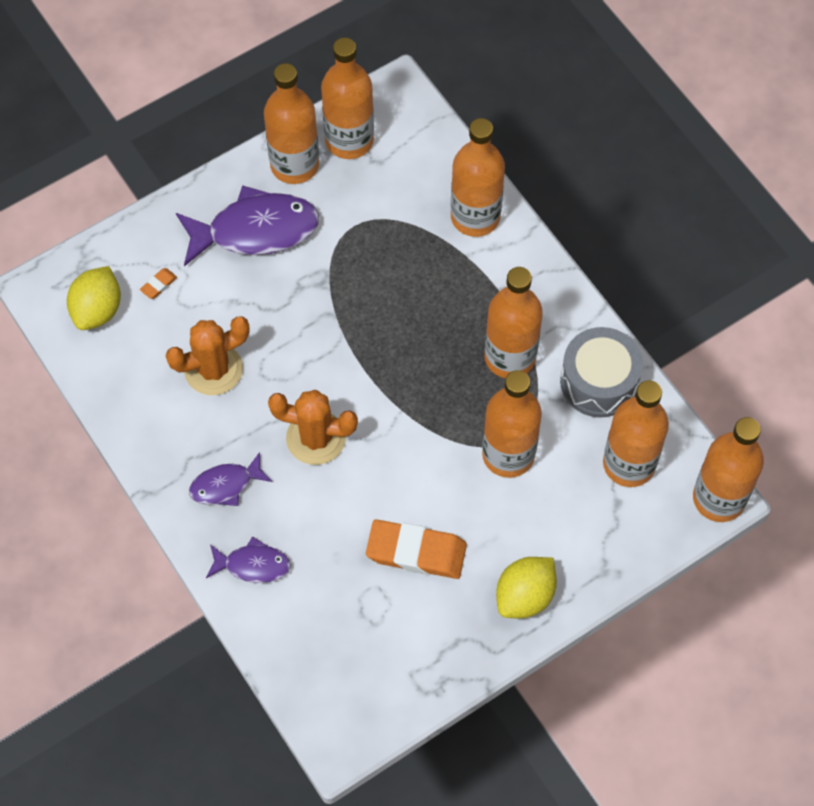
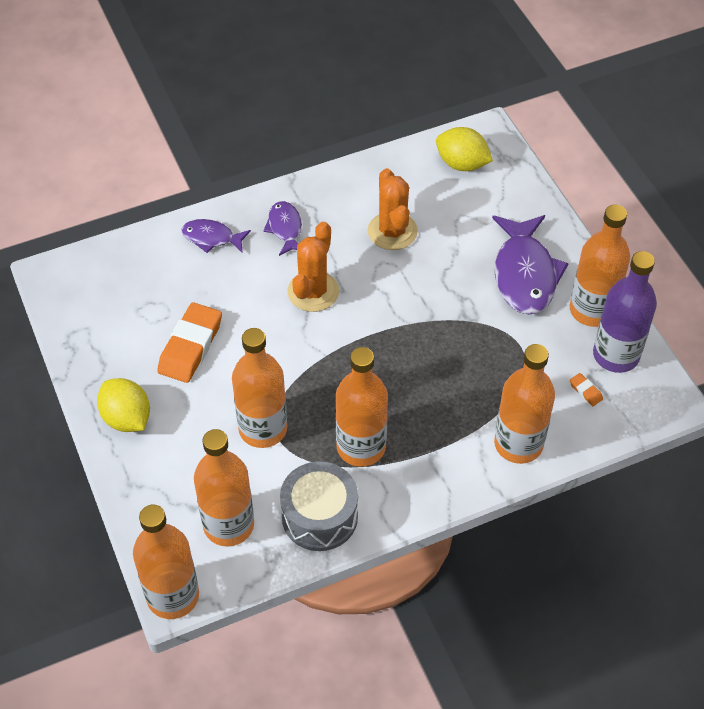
camera: 100 degrees right, 10 degrees down
(159, 285) = (479, 204): orange eraser -> orange eraser (585, 391)
(253, 565) = (211, 238): purple fish -> purple fish turned 90 degrees clockwise
(349, 140) = (616, 355): orange bottle -> purple bottle

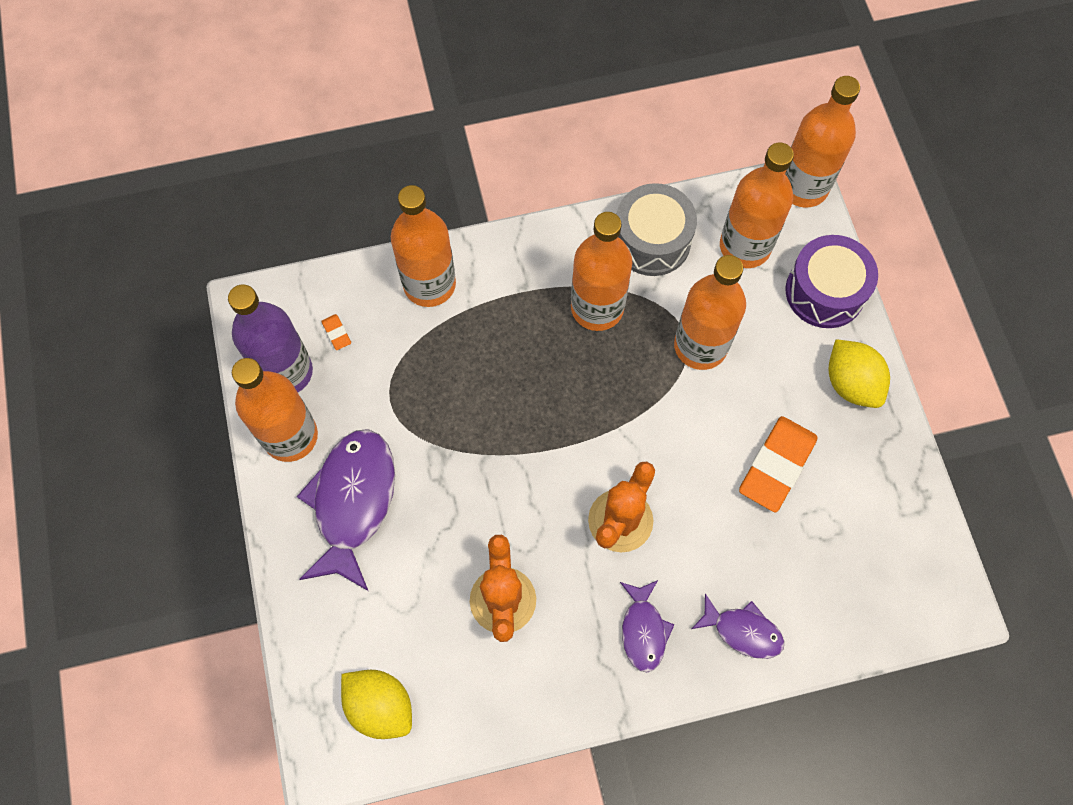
camera: 170 degrees left, 15 degrees up
(150, 494) = (825, 292): none -> purple drum

